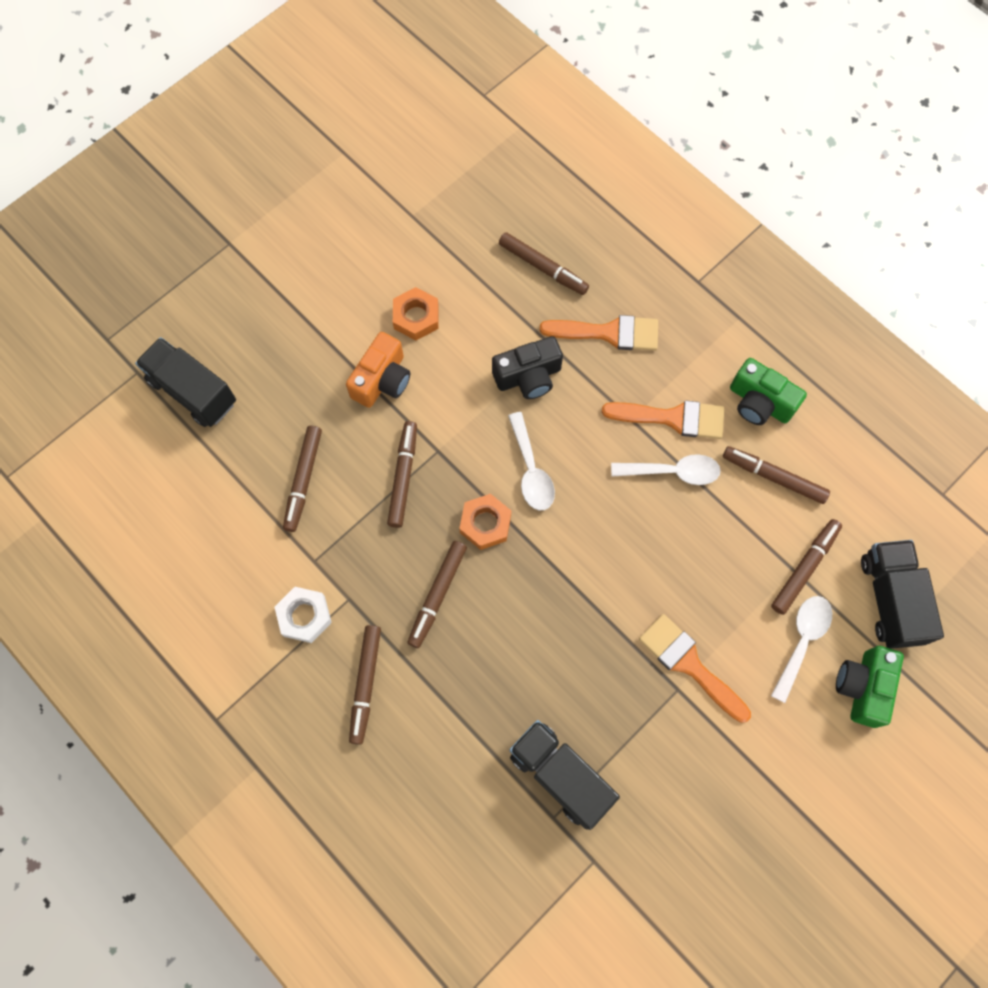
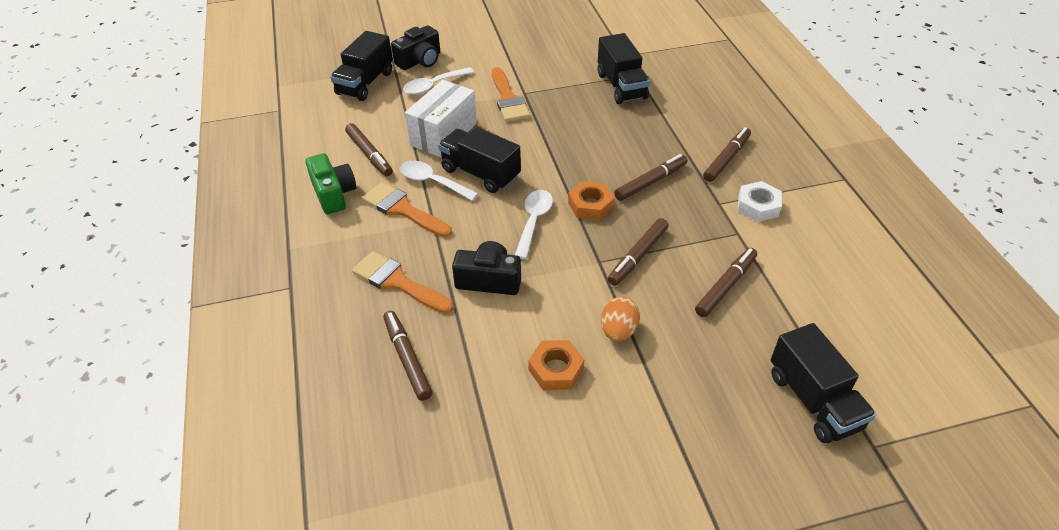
camera: 150 degrees left, 25 degrees down
(382, 380) = (618, 331): orange camera -> orange egg
(631, 511) = (480, 173): none -> black truck
(718, 554) = (443, 134): none -> white box
(804, 568) = (398, 110): brown marker -> none
(863, 687) = (420, 61): green camera -> black camera

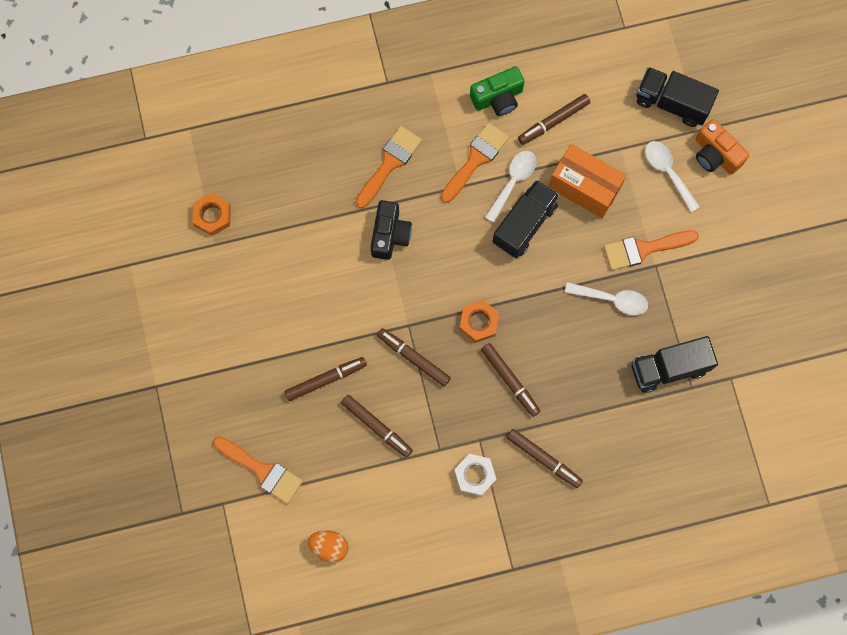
camera: 90 degrees right, 30 degrees up
(407, 358) = (313, 178): brown marker -> brown marker (326, 379)
(420, 61) = (715, 155): black camera -> orange camera
(443, 134) = (584, 187): white box -> orange box
(533, 221) = (458, 271): white spoon -> white spoon (612, 299)
(556, 369) = (298, 285): orange nut -> orange nut (212, 216)
(618, 331) = (333, 334): orange egg -> orange egg (329, 546)
(813, 400) = (262, 470): black truck -> orange brush

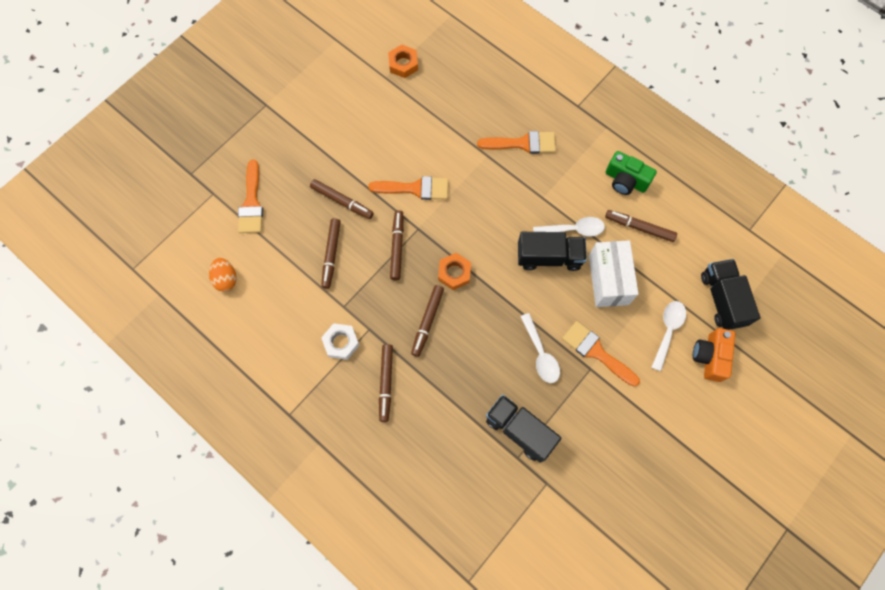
camera: 55 degrees right, 5 degrees down
(390, 235) = (473, 176): black camera -> none
(476, 159) = (570, 195): orange brush -> orange brush (415, 188)
(584, 187) = (608, 280): orange box -> white box

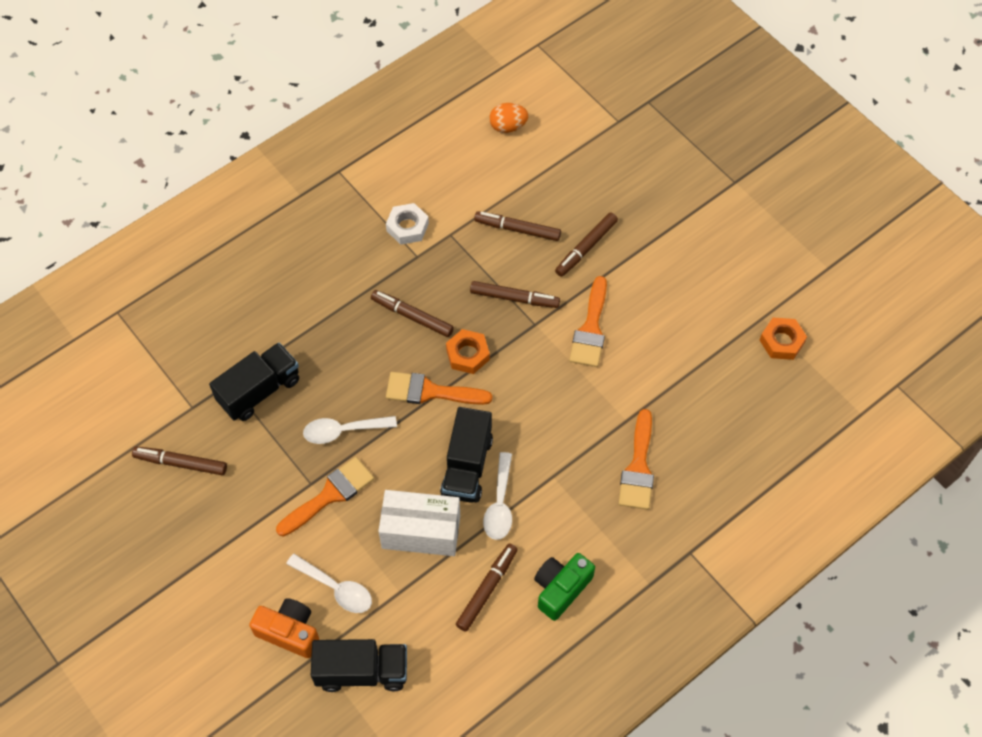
camera: 100 degrees right, 10 degrees down
(252, 203) = (599, 157): orange brush -> orange brush (430, 392)
(386, 383) = (349, 265): brown marker -> brown marker (181, 463)

